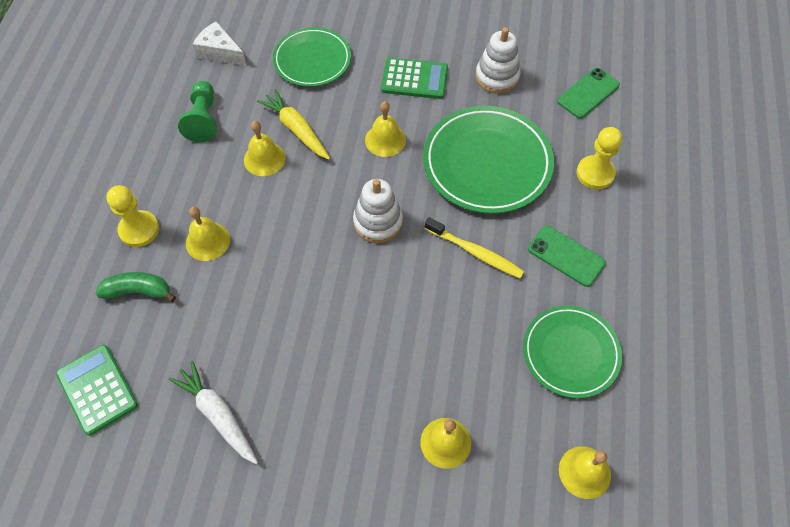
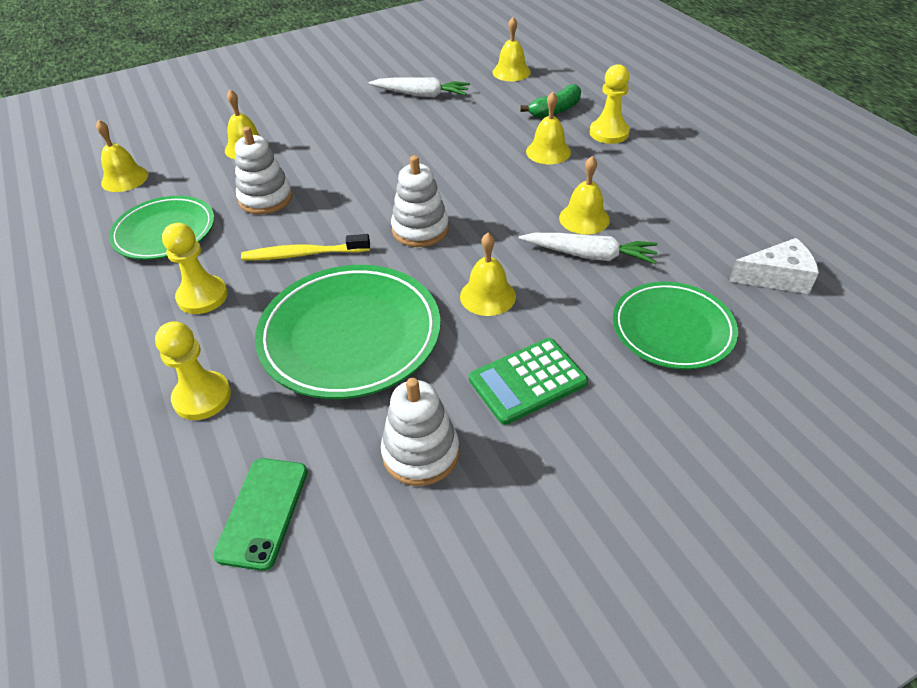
camera: 145 degrees right, 15 degrees down
(97, 389) = (511, 72): green calculator -> yellow bell
(203, 119) = (685, 216): green pawn -> none
(296, 129) = (589, 255): yellow carrot -> white carrot
(468, 341) = (265, 198): none -> white stacking toy
(566, 256) = (202, 296): green phone -> yellow pawn

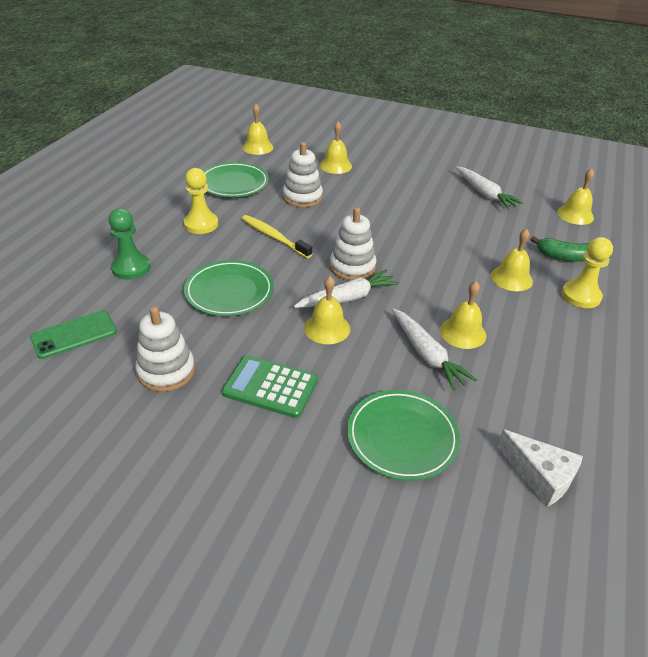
camera: 45 degrees right, 5 degrees down
(202, 397) = (131, 268): yellow pawn -> green pawn
(350, 335) = (229, 292): green plate -> green plate, size x0.66
(461, 258) = (347, 298): none -> white carrot

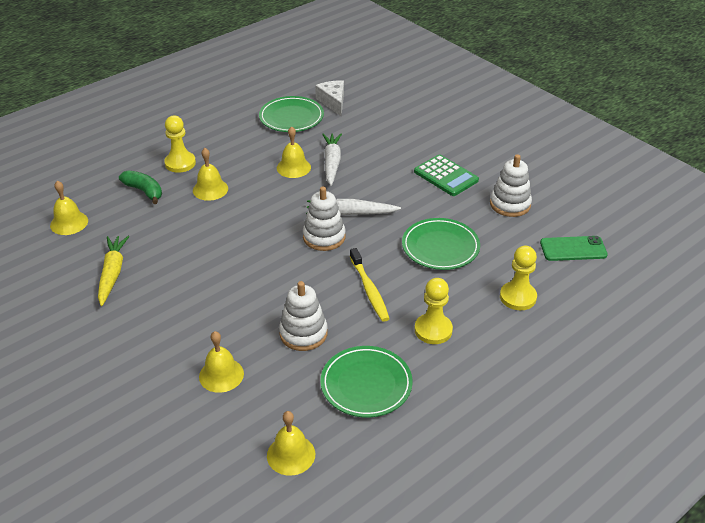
camera: 150 degrees left, 0 degrees up
(131, 268) = (518, 297): green pawn -> yellow pawn
(327, 328) = (383, 198): yellow bell -> none
(402, 437) = (387, 133): green plate -> green plate (291, 117)
(484, 194) = (112, 273): white carrot -> yellow carrot

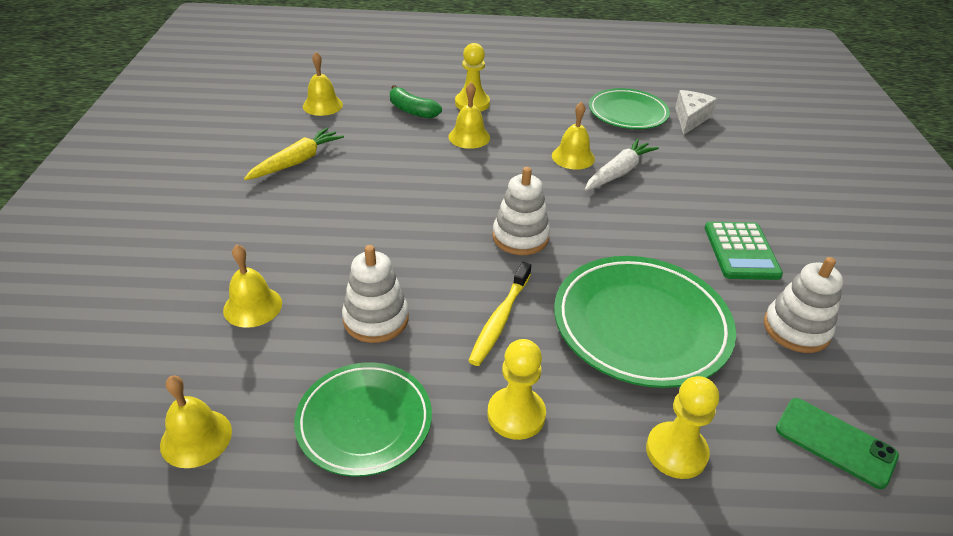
camera: 40 degrees right, 0 degrees up
(144, 191) = (412, 110): green banana -> green banana turned 135 degrees clockwise
(350, 213) = (578, 230): white carrot -> none
(440, 247) = (641, 325): green plate -> green plate, size x1.52

